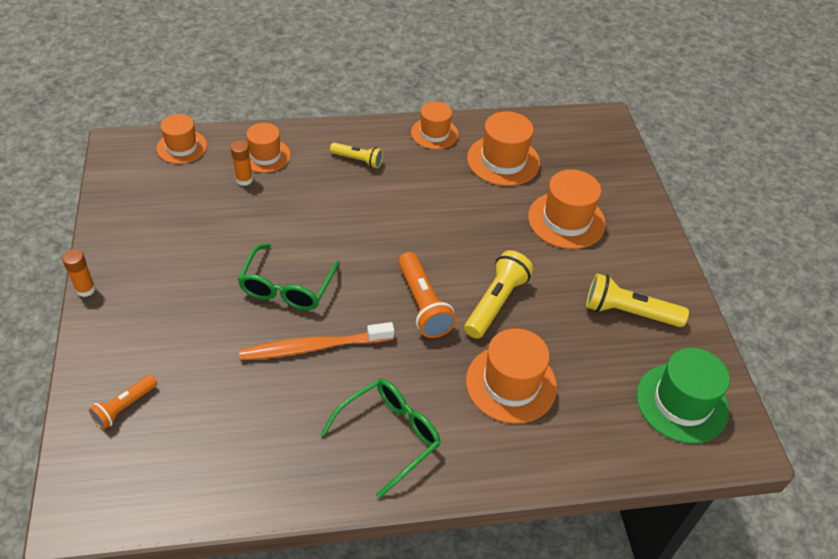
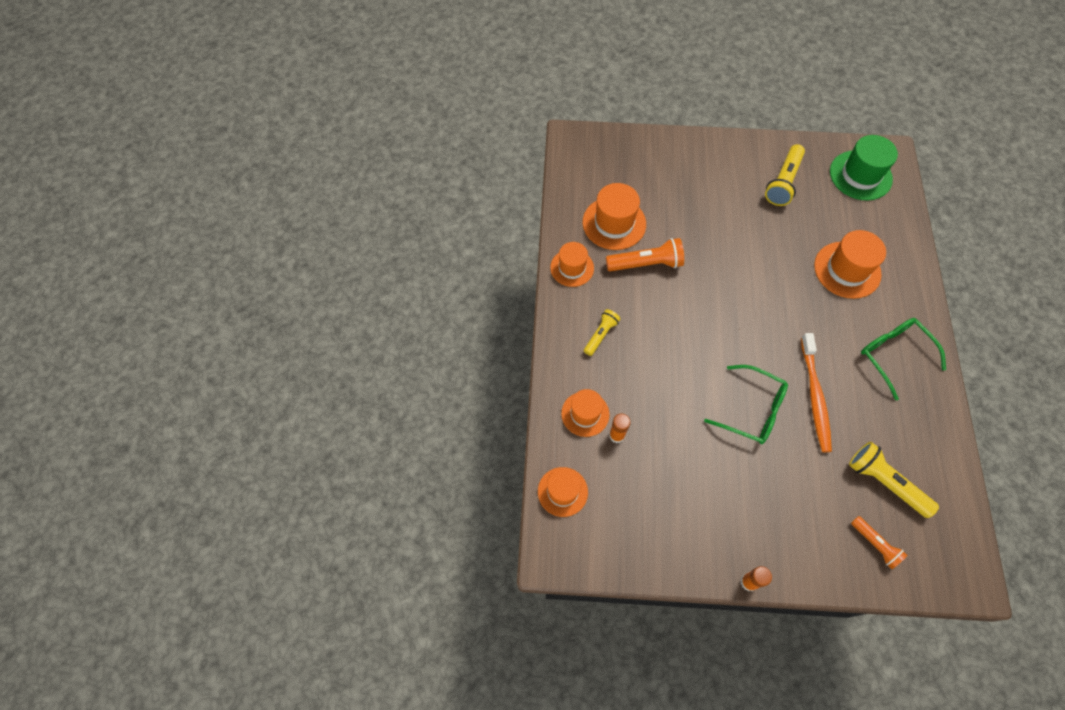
camera: 75 degrees left, 15 degrees up
(423, 304) = (772, 312): orange flashlight -> orange flashlight (646, 264)
(496, 303) = (772, 263): yellow flashlight -> yellow flashlight (885, 482)
(566, 220) = (688, 196): orange hat -> none

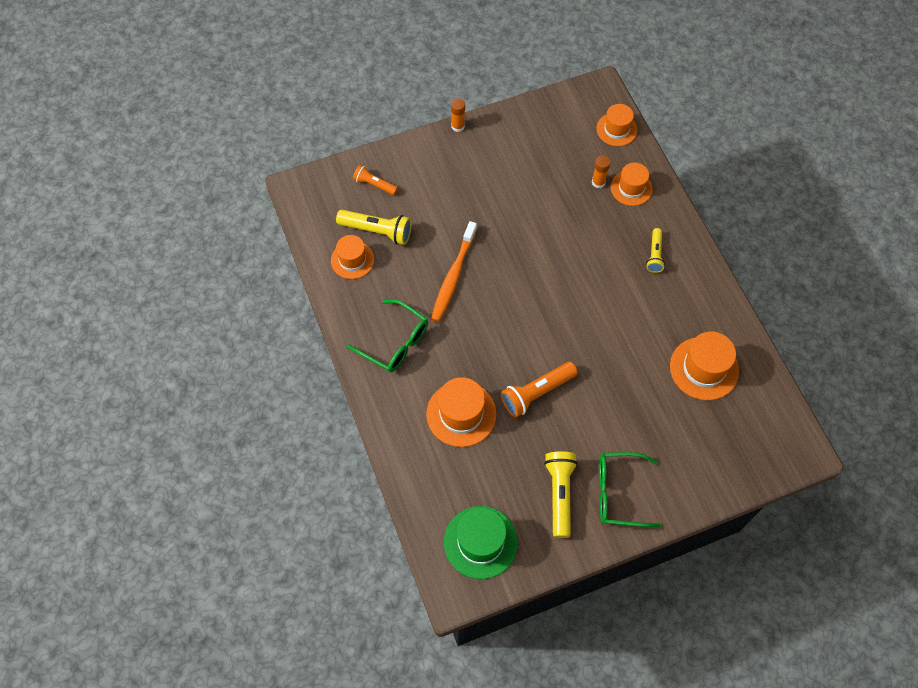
camera: 155 degrees right, 0 degrees up
(572, 268) = (715, 305): orange hat -> orange hat (352, 260)
(646, 264) = (651, 338): orange flashlight -> orange flashlight (536, 393)
(752, 410) = (500, 244): green glasses -> green glasses (618, 493)
(815, 396) = (453, 276): orange toothbrush -> orange toothbrush turned 135 degrees counterclockwise

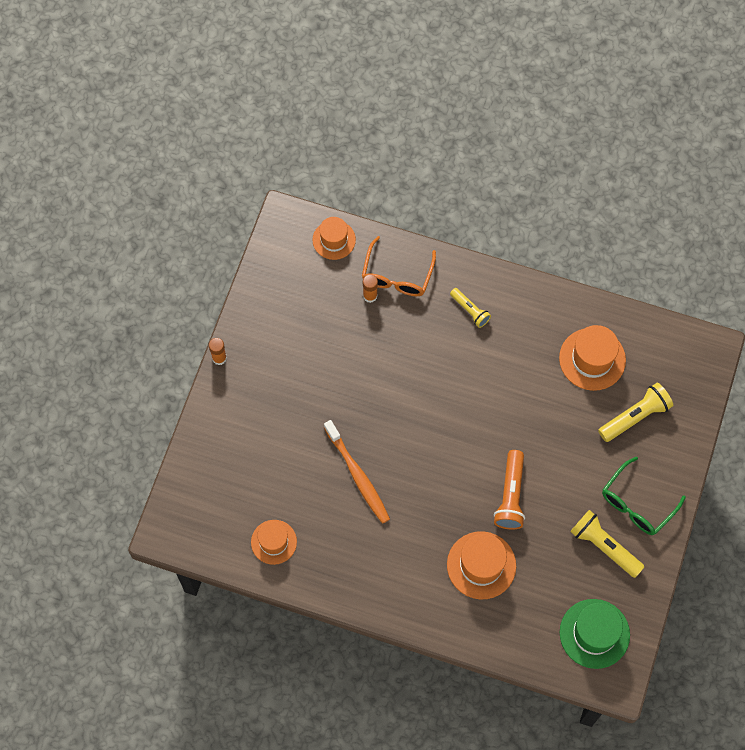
camera: 50 degrees left, 5 degrees up
(374, 184) = (216, 469): orange flashlight -> none
(377, 231) = (263, 501): yellow flashlight -> yellow flashlight (635, 417)
(395, 343) = (378, 567): green glasses -> none
(631, 188) = (397, 276): orange hat -> orange glasses

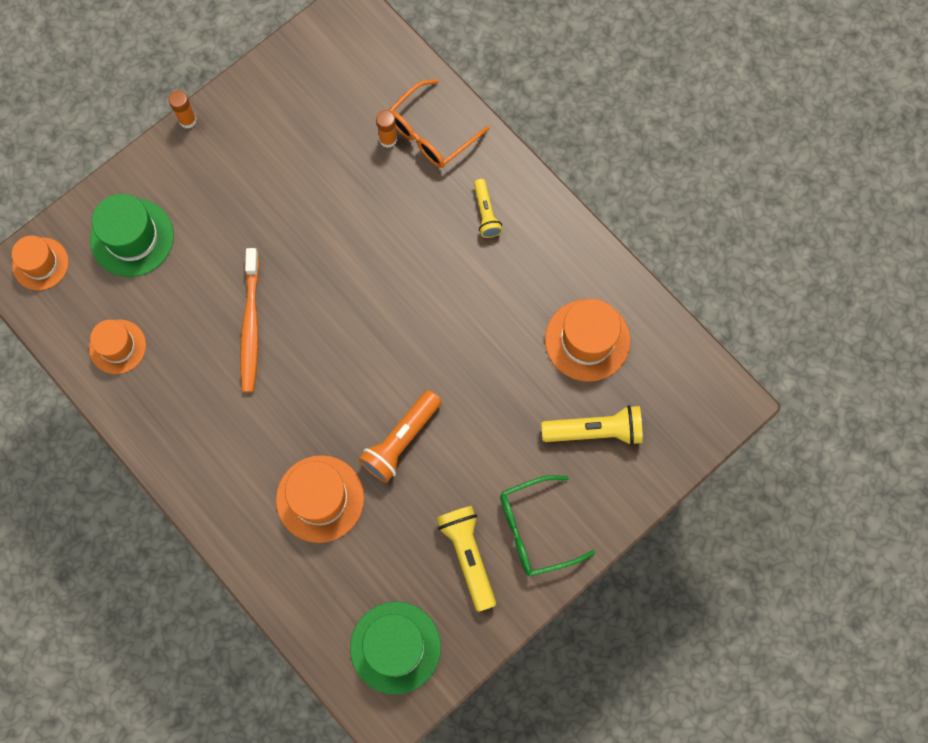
camera: 30 degrees right, 5 degrees up
(234, 461) = (132, 237): none -> green hat
(334, 240) = (388, 59): orange hat -> orange hat (40, 264)

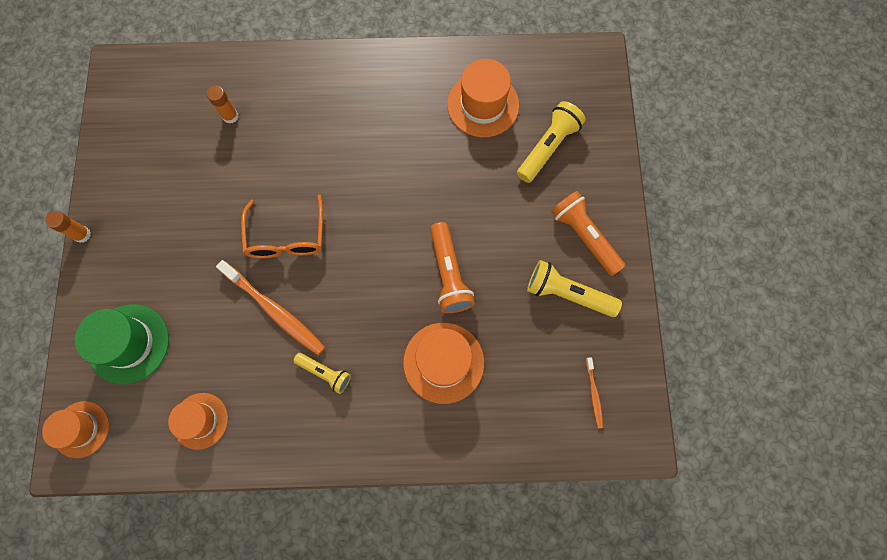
camera: 50 degrees left, 0 degrees up
(395, 647) = (594, 394): green hat -> orange toothbrush
(430, 133) = (253, 87): orange glasses -> orange glasses (286, 237)
(486, 213) = (340, 97): yellow flashlight -> yellow flashlight (325, 373)
(535, 530) = (584, 236): green glasses -> orange flashlight

